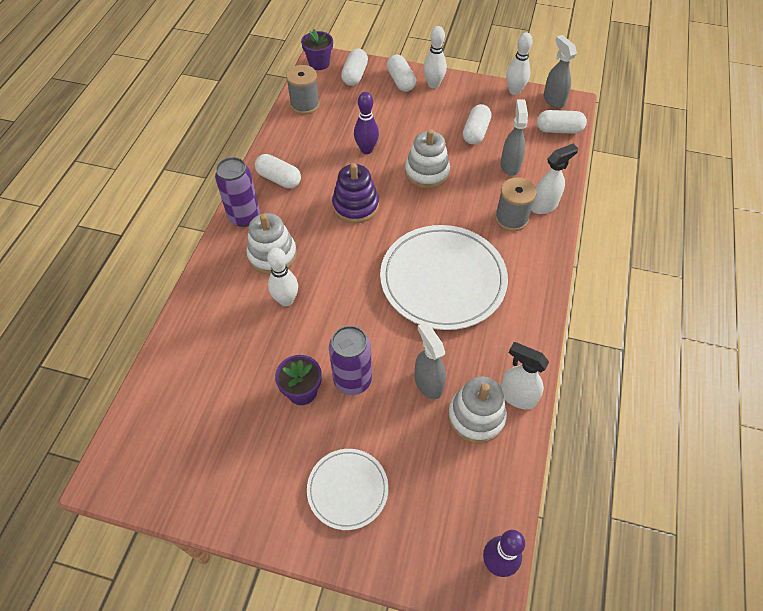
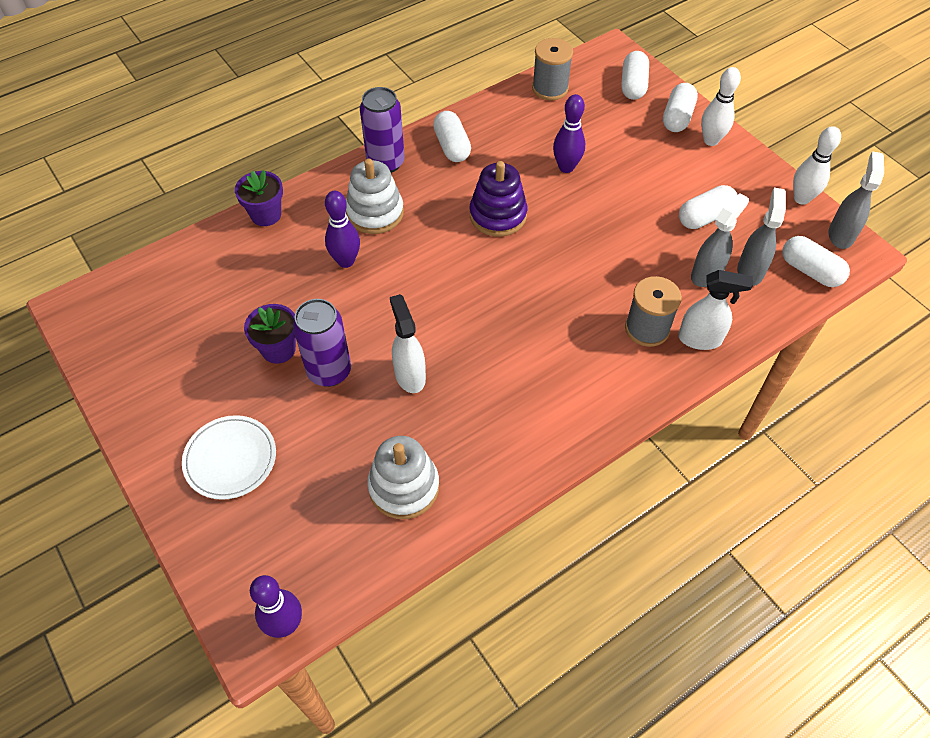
camera: 40 degrees right, 0 degrees up
(286, 300) = (346, 261): white bowling pin -> purple bowling pin
(319, 63) = (608, 54): purple flower pot -> purple flower pot (266, 215)
(355, 75) = (633, 85): white capsule -> white capsule turned 45 degrees counterclockwise
(427, 172) = (605, 226): white stacking toy -> none
(428, 383) = (392, 424): grey spray bottle -> grey spray bottle (750, 271)
(443, 279) = (509, 340): white plate -> none
(517, 396) = (462, 499): white spray bottle -> white spray bottle (410, 375)

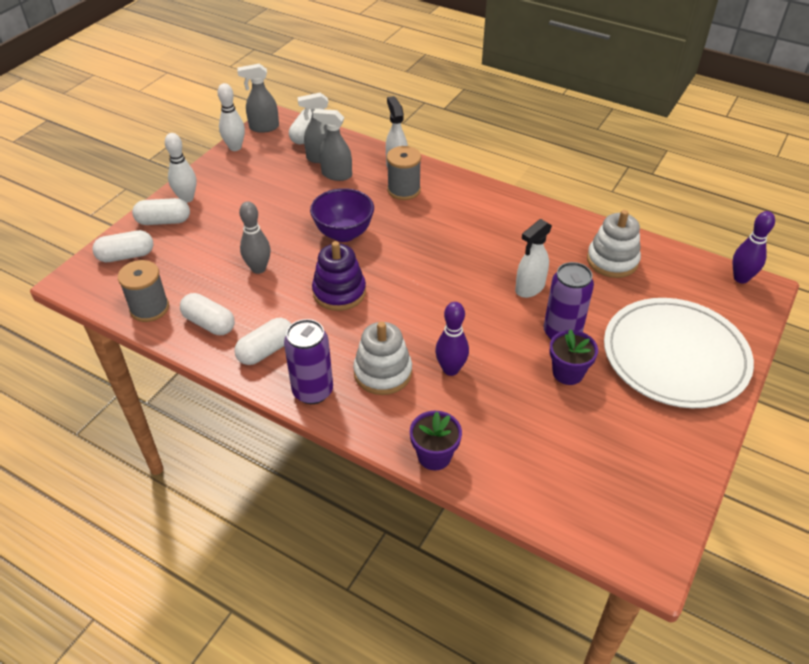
camera: 115 degrees left, 10 degrees down
(230, 459) = (675, 356): white plate -> white plate, size x1.89
(566, 167) = (258, 268): purple bowling pin -> grey bowling pin
(589, 246) = (344, 233): none -> purple bowl
(705, 217) = (279, 185): white capsule -> white capsule (209, 323)

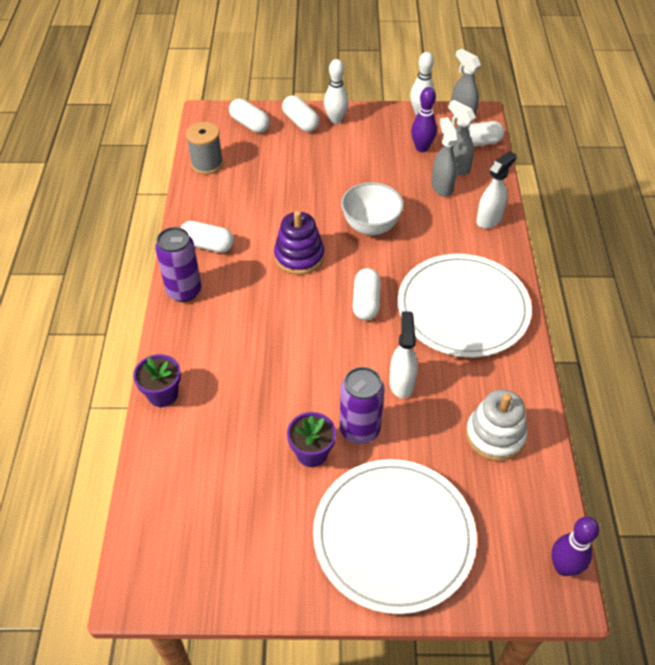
camera: 60 degrees right, 5 degrees up
(209, 323) = (213, 201): white capsule -> white capsule (366, 302)
(258, 268) = (290, 198): grey bowling pin -> none
(344, 233) = (371, 226): purple bowl -> white bowl
(383, 372) = (229, 324): white stacking toy -> none
(404, 190) = (461, 238): grey spool -> none
(450, 369) = (261, 366): purple bowling pin -> purple bowling pin (422, 148)
(478, 222) = (463, 308): none -> white plate
(529, 288) = (401, 382): white spray bottle -> white spray bottle turned 75 degrees clockwise

